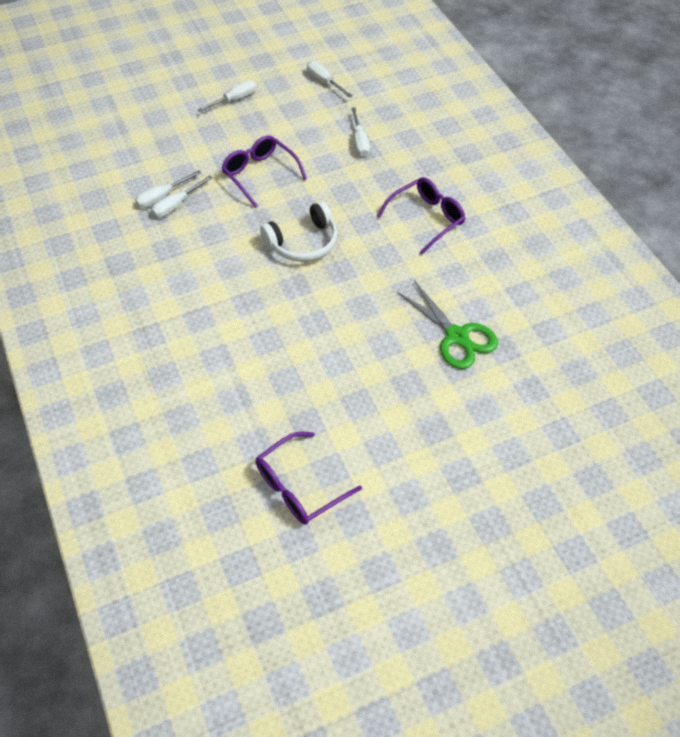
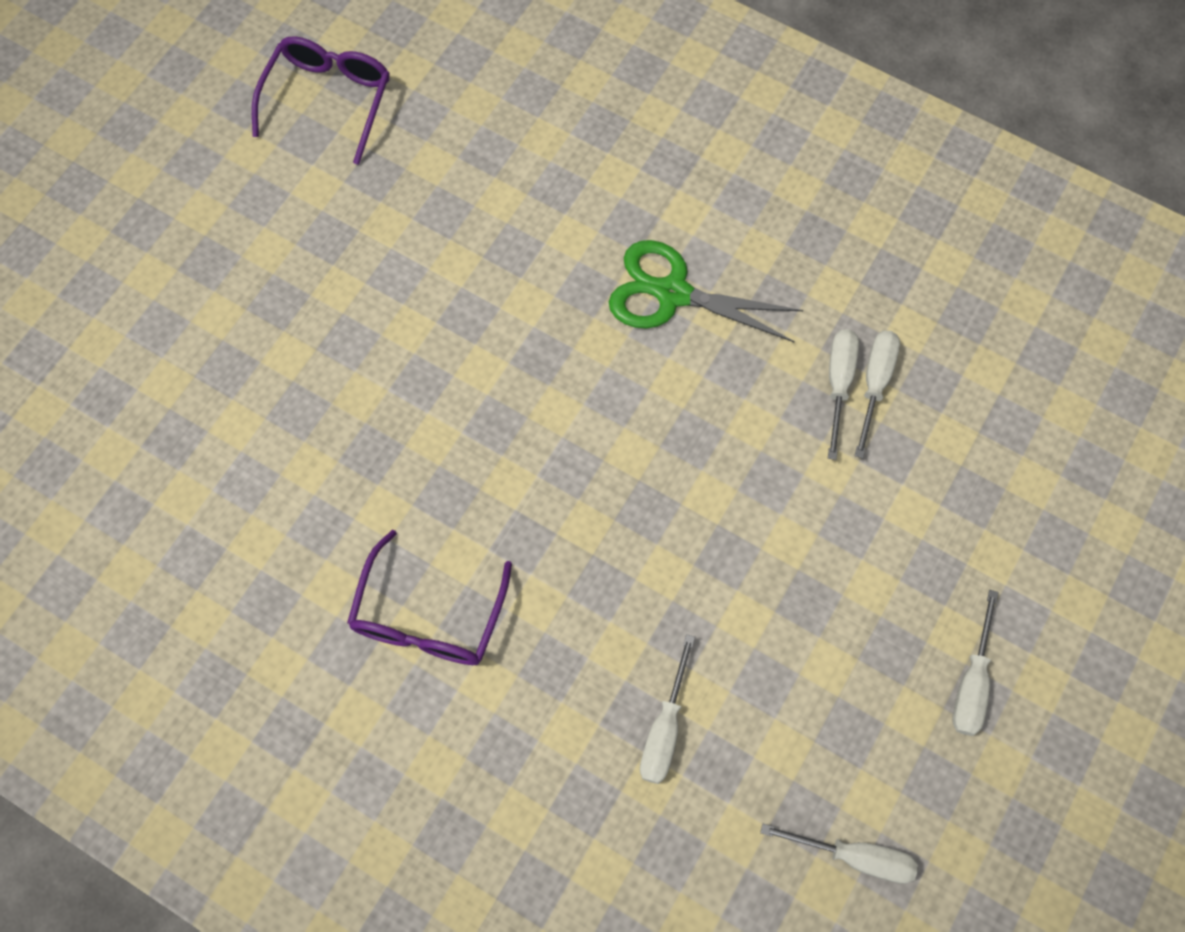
camera: 145 degrees right, 15 degrees up
(259, 174) = (770, 531): purple glasses -> none
(303, 242) = (589, 439): white headphones -> none
(359, 141) = (664, 728): white screwdriver -> white screwdriver turned 120 degrees counterclockwise
(457, 336) = (252, 417): green scissors -> green scissors (672, 293)

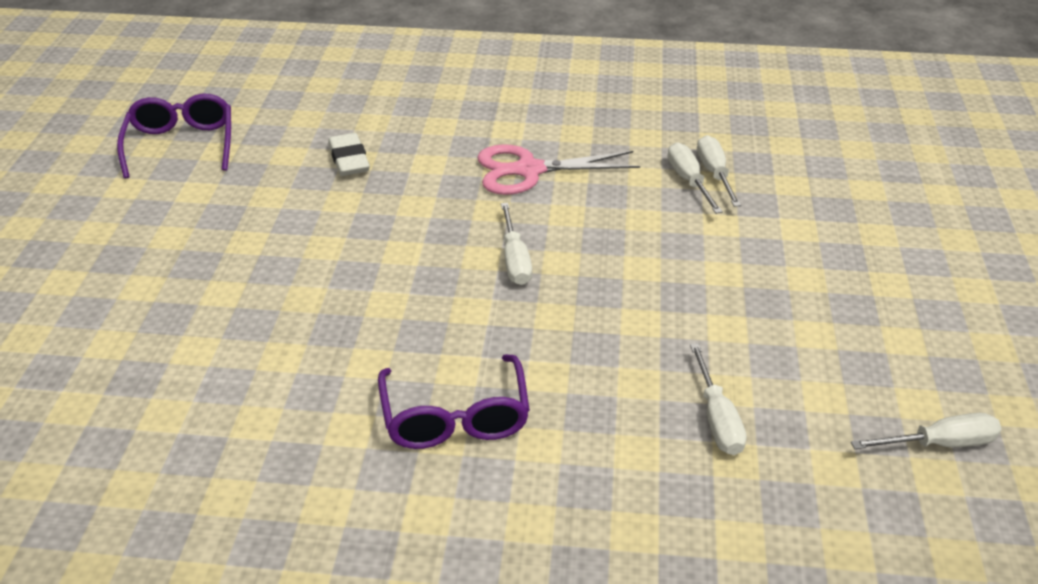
camera: 25 degrees left, 30 degrees down
(490, 196) = (349, 160): none -> white eraser
(672, 293) = (528, 170): green scissors -> pink scissors
(971, 682) = (926, 306): white screwdriver -> white screwdriver (515, 260)

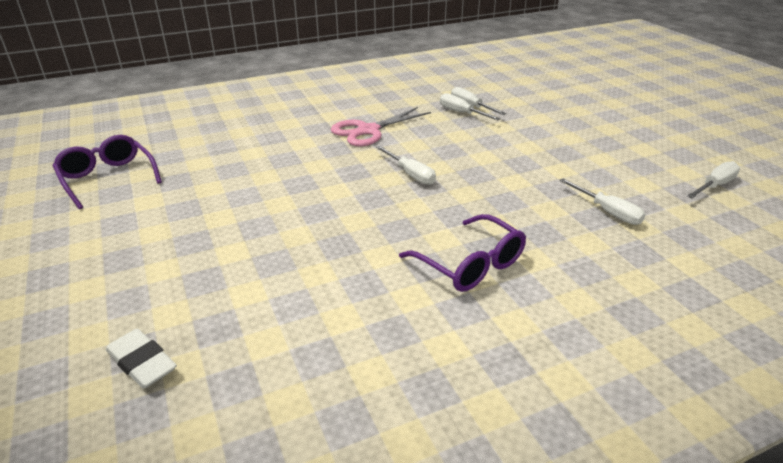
camera: 30 degrees left, 5 degrees down
(349, 160) = (246, 154): white eraser -> white eraser (142, 363)

